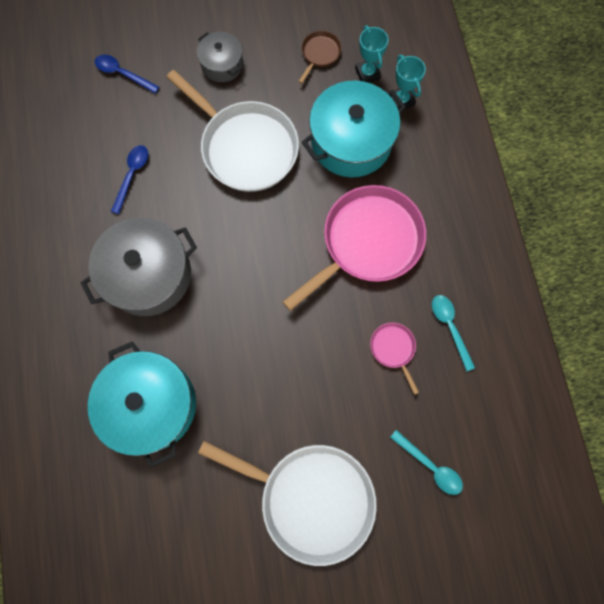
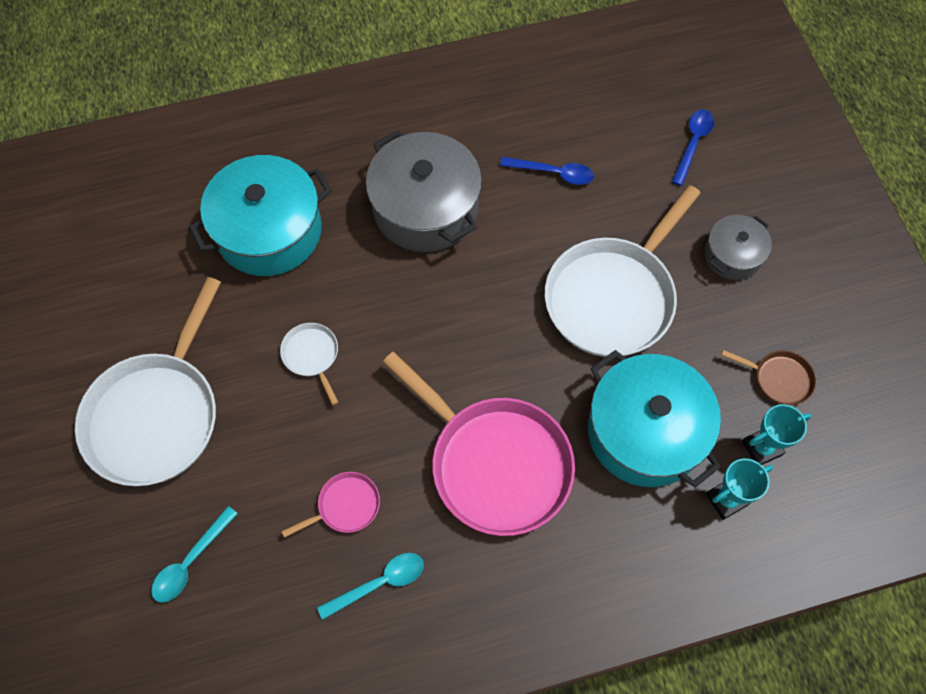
camera: 85 degrees right, 10 degrees down
(271, 370) = (312, 356): none -> white pan

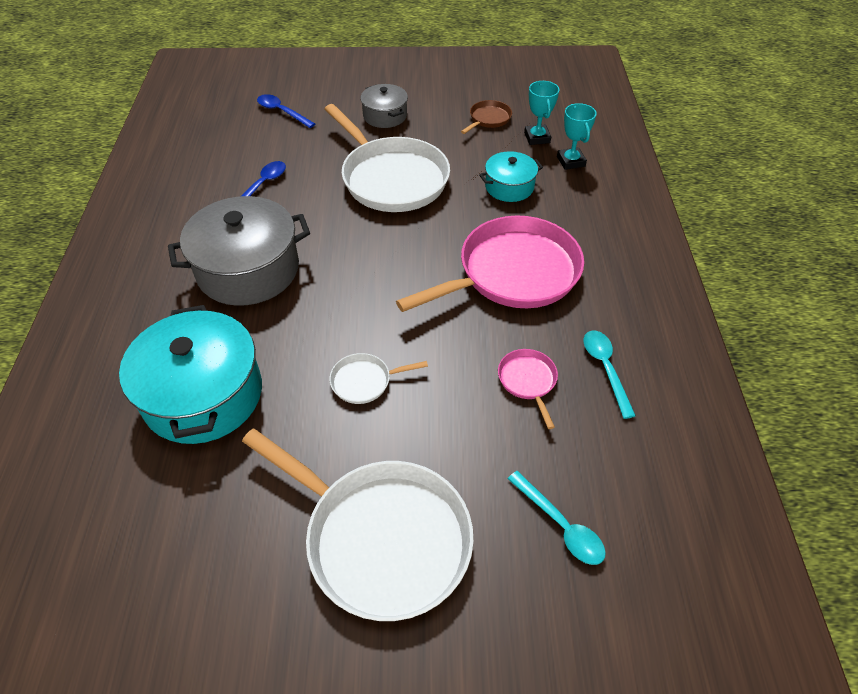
camera: 75 degrees left, 15 degrees down
(645, 432) = (509, 187): turquoise pot -> turquoise pot, size x0.54

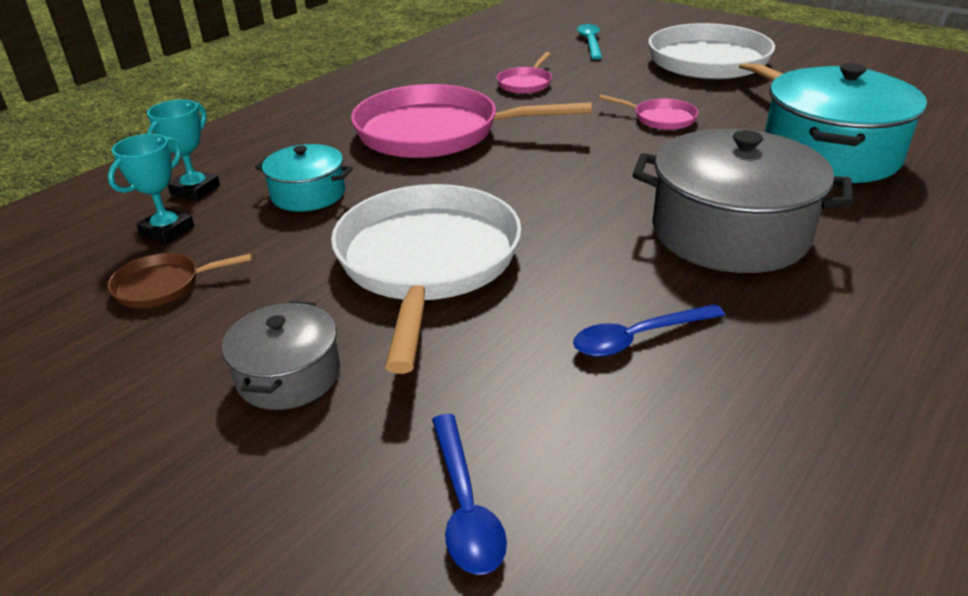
camera: 140 degrees left, 15 degrees down
(364, 381) = (661, 118): white pan -> pink pan
(605, 369) = (460, 73): turquoise spoon -> none

